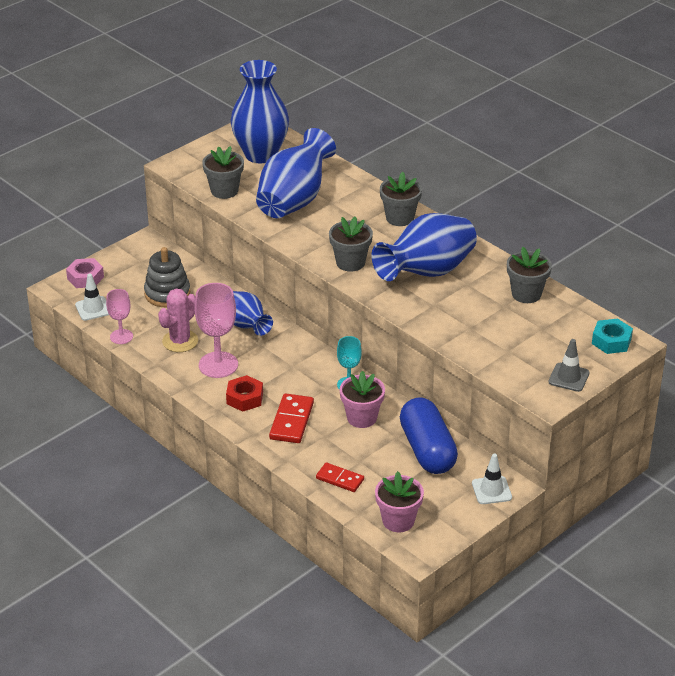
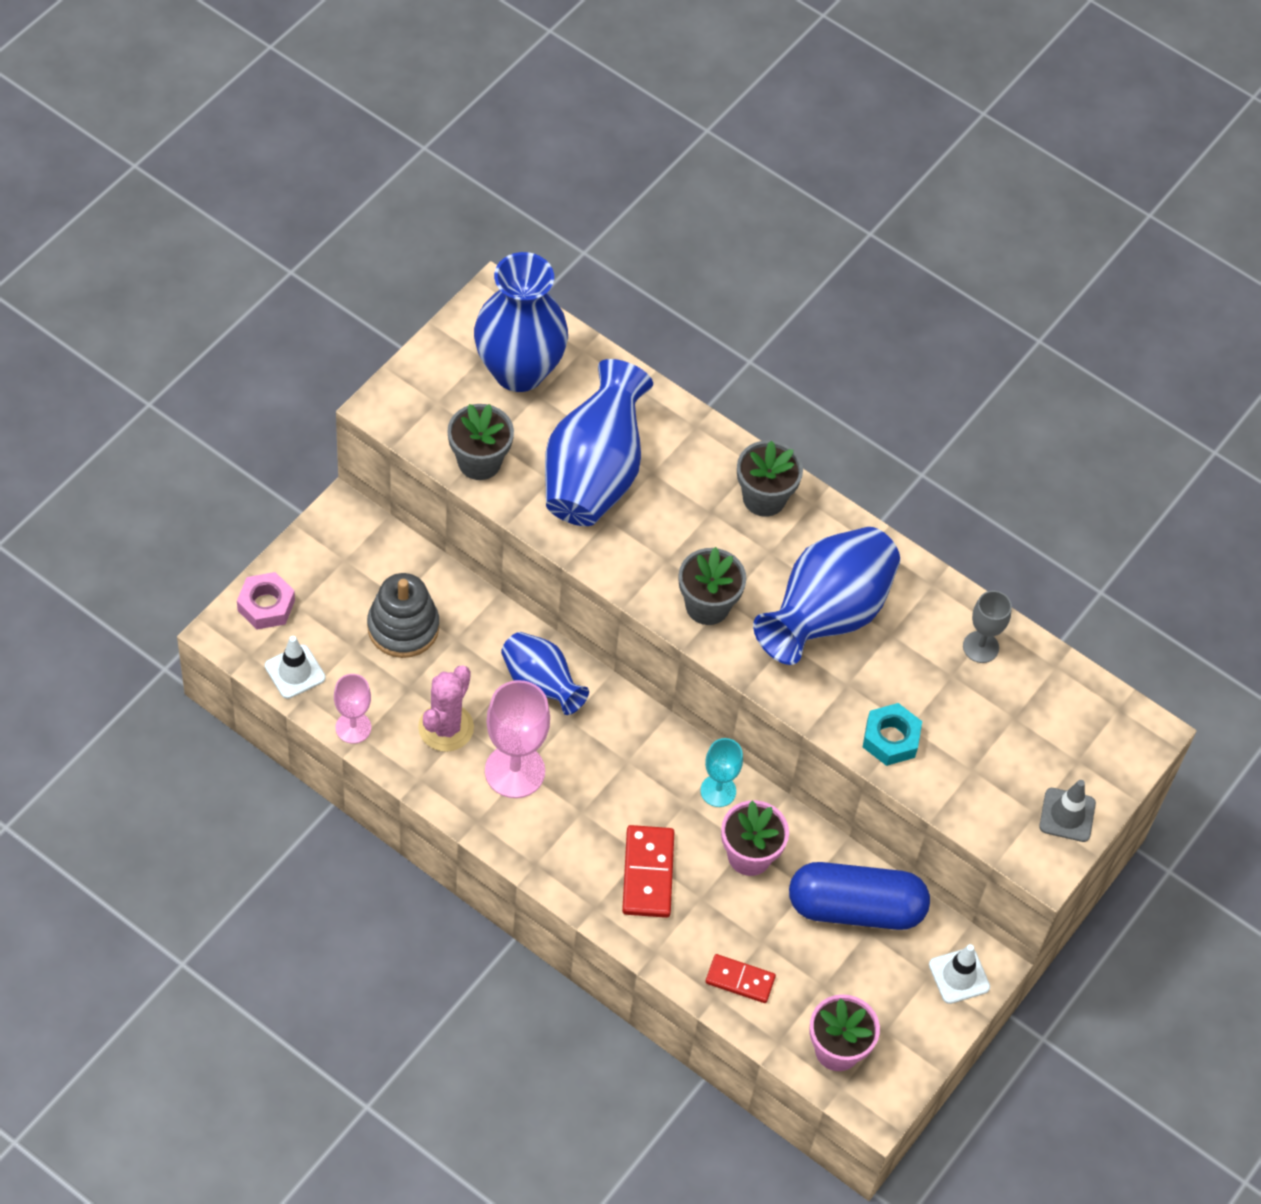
camera: 15 degrees left, 20 degrees up
(244, 398) = (569, 835): red nut -> none
(427, 450) = (855, 908): blue capsule -> blue capsule turned 60 degrees counterclockwise
(526, 294) = (980, 647): grey flower pot -> grey goblet
(611, 341) = (1117, 734): turquoise nut -> turquoise nut (890, 739)

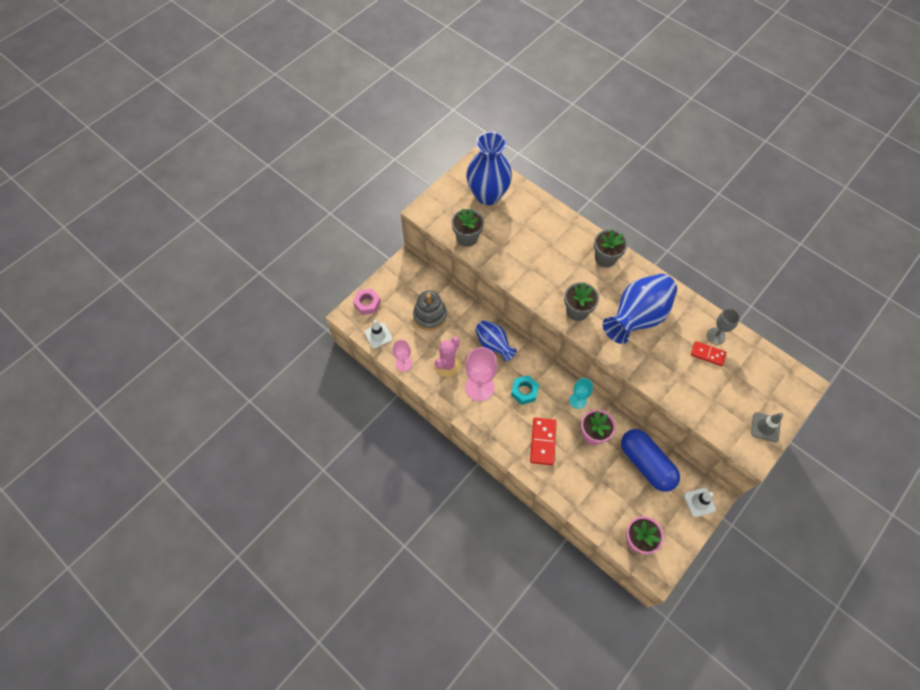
camera: 10 degrees right, 5 degrees up
(594, 474) = (522, 245): blue vase -> none
(740, 980) = (588, 500): red domino -> red domino (708, 354)
(855, 908) = (646, 464): blue capsule -> blue capsule turned 45 degrees clockwise
(890, 739) = (671, 383): turquoise nut -> turquoise nut (524, 391)

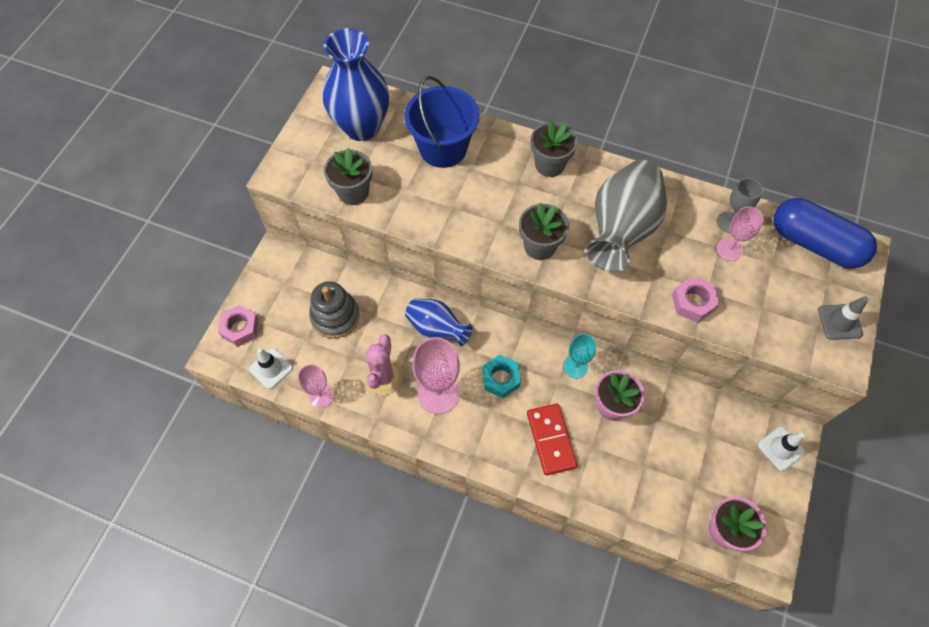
camera: 20 degrees left, 0 degrees up
(537, 226) = (443, 148): none -> blue bucket
(637, 317) = (620, 230): blue vase -> grey vase
(646, 464) = (695, 421): blue capsule -> blue capsule (814, 244)
(667, 381) = (693, 302): none -> pink nut
(708, 354) = (729, 249): red domino -> pink goblet

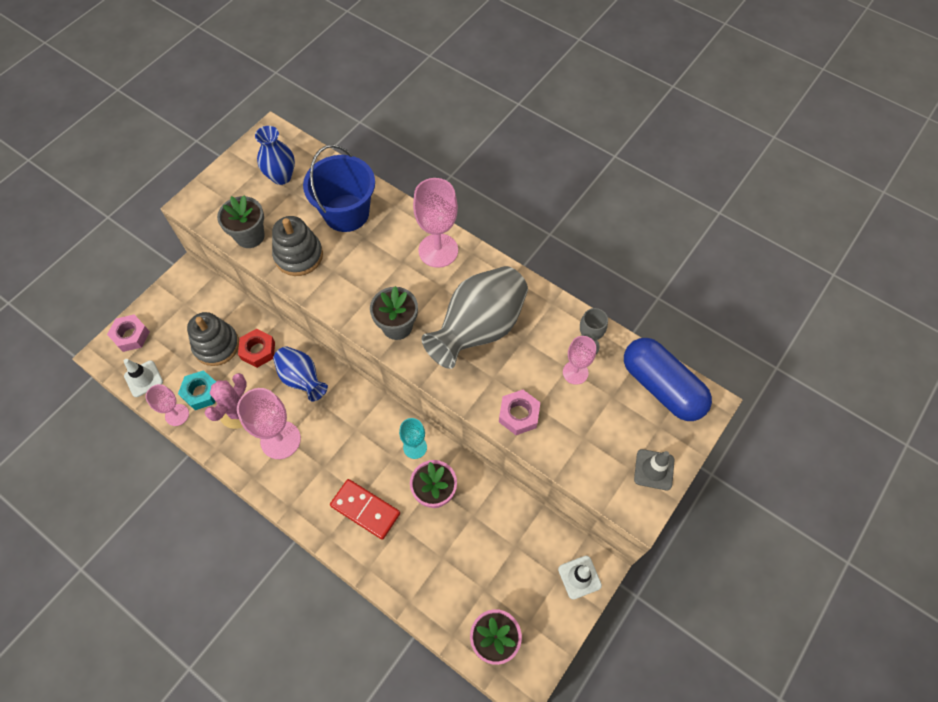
camera: 15 degrees right, 0 degrees up
(362, 127) = (281, 176): blue vase -> blue vase, size x0.60
(380, 311) = (258, 351): none -> red nut
(412, 200) = (299, 256): none -> grey stacking toy
(501, 378) = (342, 440): turquoise nut -> turquoise nut (201, 392)
(549, 164) = (438, 250): grey flower pot -> pink goblet
(551, 440) = (365, 510): red domino -> red domino turned 60 degrees counterclockwise

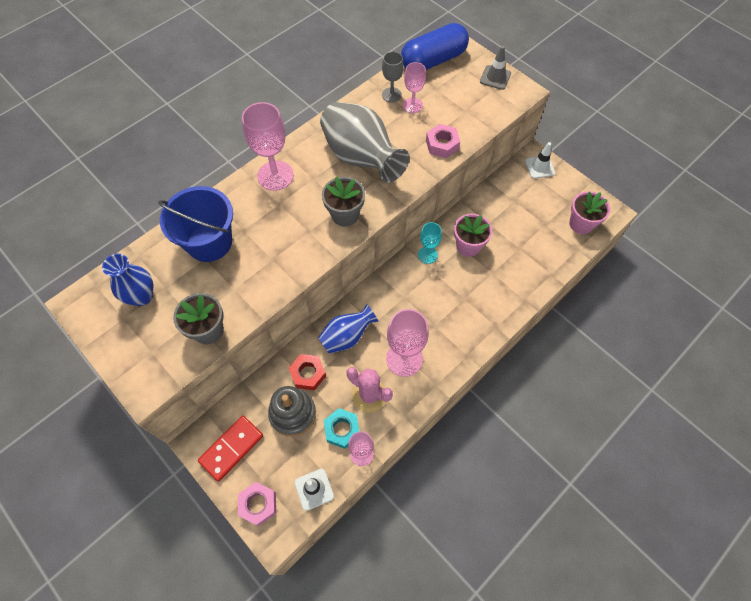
camera: 80 degrees left, 0 degrees up
(299, 256) = (246, 287): grey stacking toy -> none
(365, 510) = (476, 297): red domino -> red domino (232, 448)

